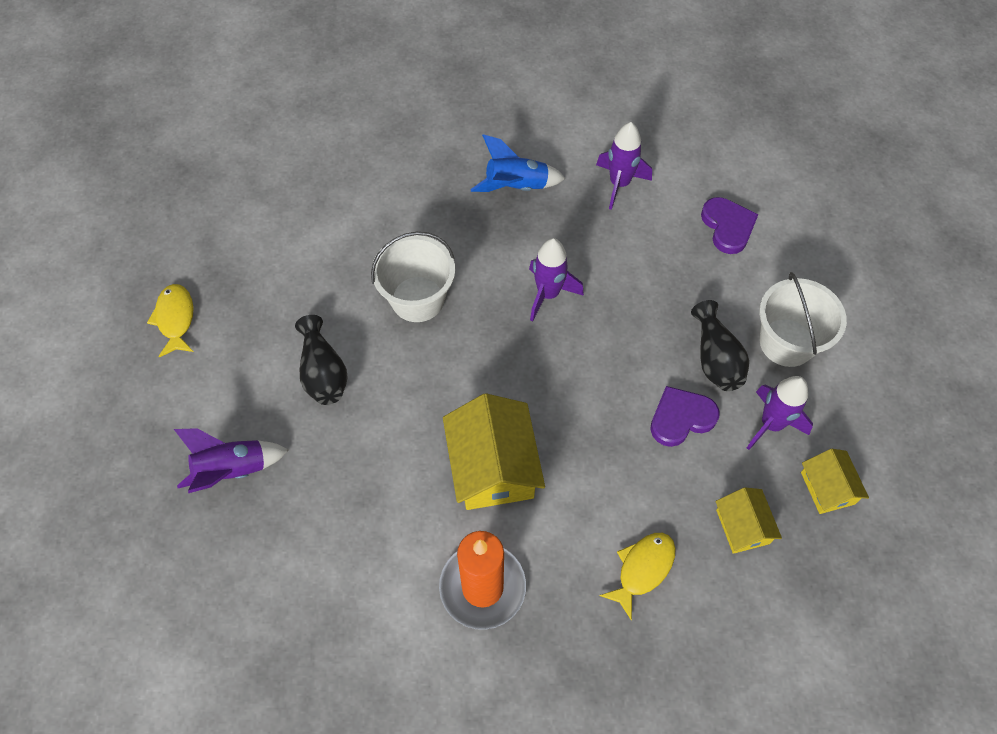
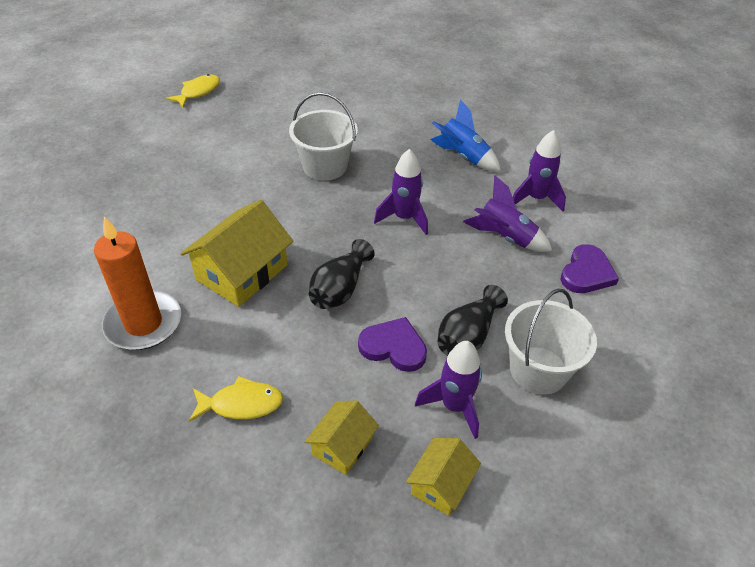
camera: 45 degrees right, 15 degrees down
(233, 470) = (122, 167): purple rocket -> purple rocket (505, 237)
(323, 373) = (226, 161): black vase -> black vase (340, 289)

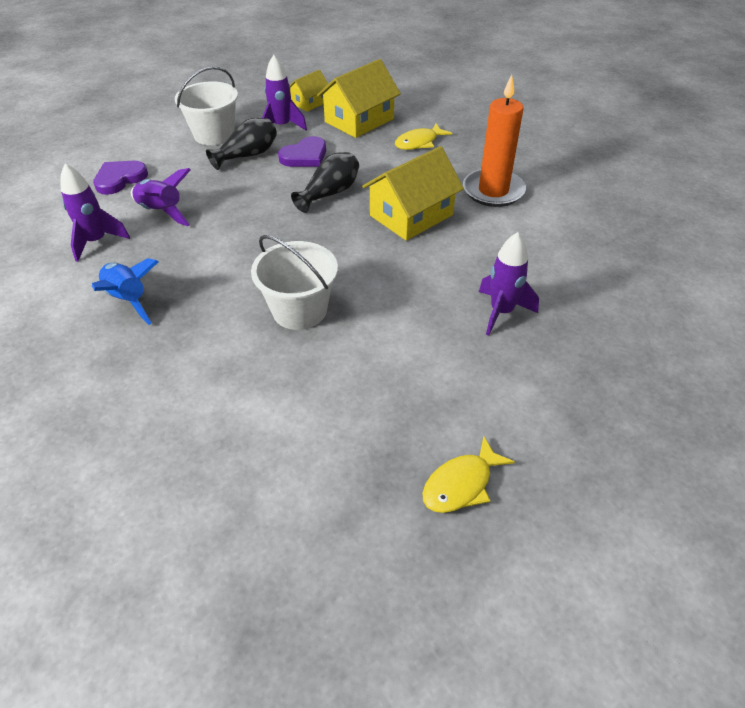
camera: 165 degrees left, 0 degrees up
(241, 404) = (419, 142): yellow fish -> yellow fish turned 45 degrees counterclockwise
(342, 446) = (359, 120): yellow house -> yellow house, size x1.77
(393, 347) = (305, 156): purple heart -> purple heart turned 75 degrees counterclockwise
(404, 218) = (242, 240): purple rocket -> purple rocket (501, 312)

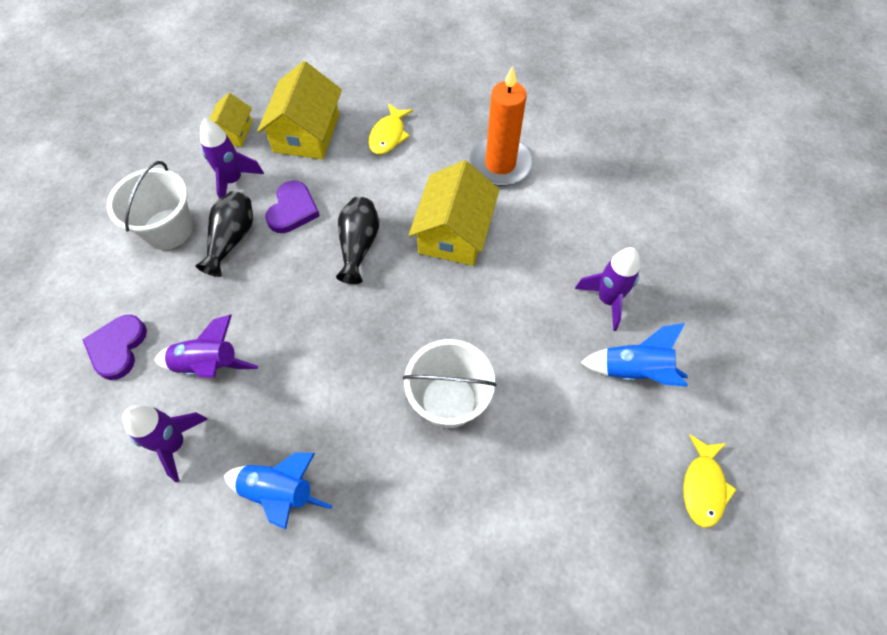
camera: 35 degrees left, 15 degrees up
(477, 369) = (634, 371): none -> blue rocket

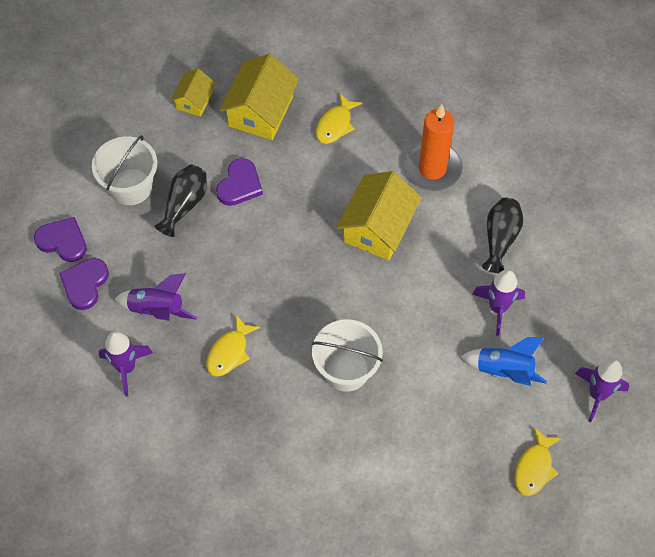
camera: 10 degrees right, 0 degrees up
(89, 301) = (63, 241): none -> purple heart
(233, 181) = (190, 149): purple rocket -> purple rocket (597, 394)
(279, 492) = (203, 417): blue rocket -> none
(303, 402) = (229, 352): none -> yellow fish
(358, 246) = (293, 227): black vase -> black vase (500, 239)

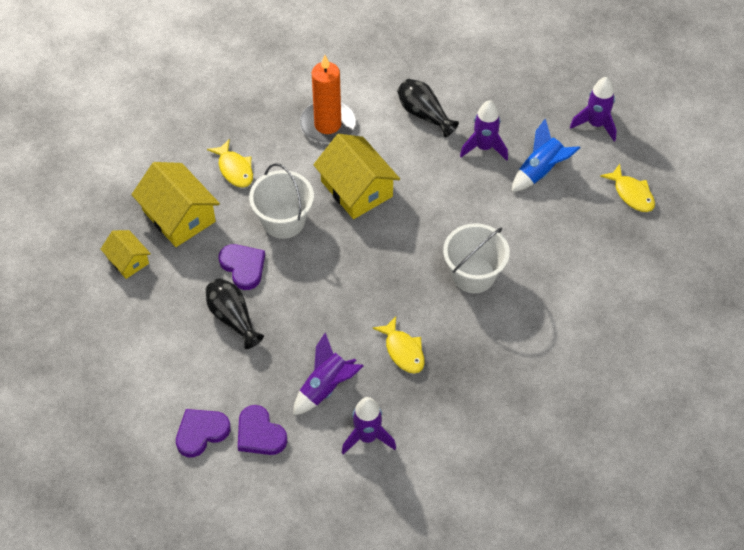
camera: 60 degrees left, 5 degrees down
(130, 187) = (182, 352): white bucket -> white bucket (283, 221)

